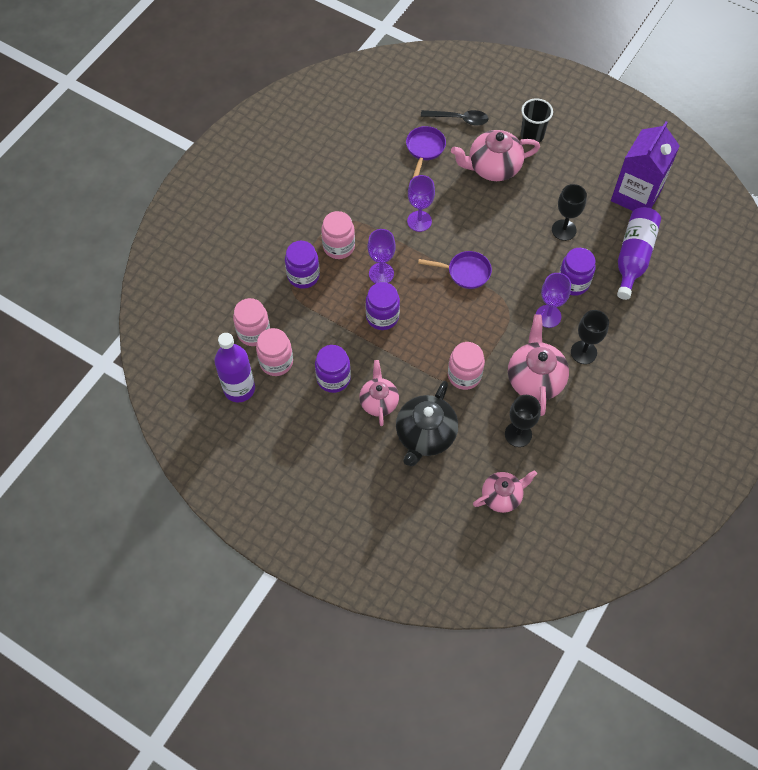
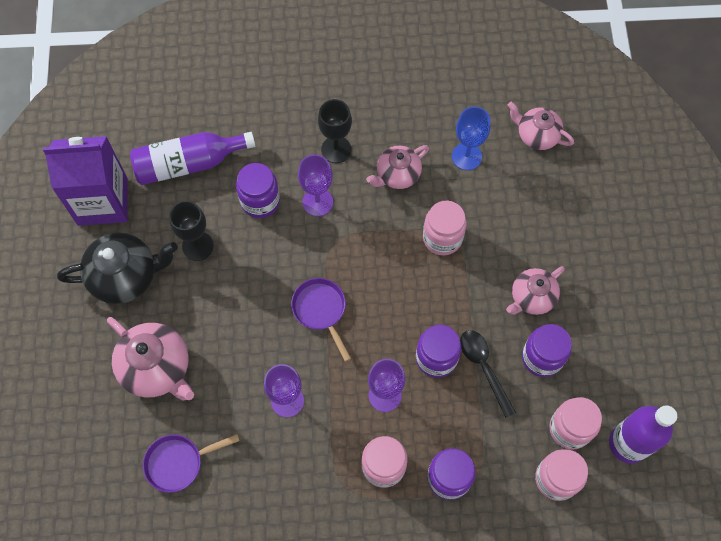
camera: 125 degrees left, 5 degrees up
(425, 435) = (532, 233): black teapot -> black teapot (125, 276)
(459, 119) = (105, 452): black spoon -> black spoon (484, 368)
(518, 434) = (466, 156): black goblet -> blue goblet
(532, 135) = (80, 353): black cup -> none
(535, 379) = (397, 175): pink teapot -> pink teapot, size x0.65

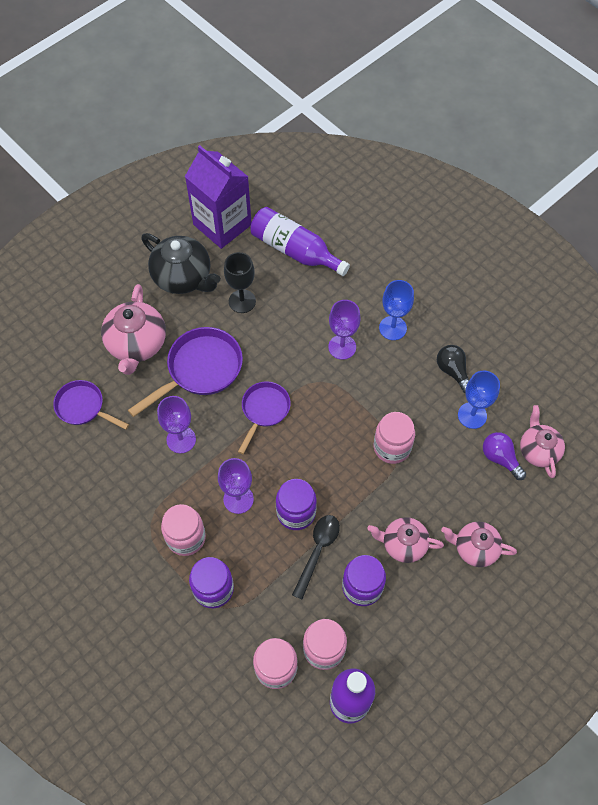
camera: 50 degrees right, 5 degrees down
(233, 333) = (200, 370): none -> purple pan
(260, 201) = (309, 312): purple jar -> none
(336, 149) = (392, 328): black goblet -> blue goblet
(397, 175) = (412, 381): pink teapot -> pink teapot (475, 548)
(416, 138) = (452, 371): none -> black light bulb
(520, 167) = (500, 458): none -> purple light bulb

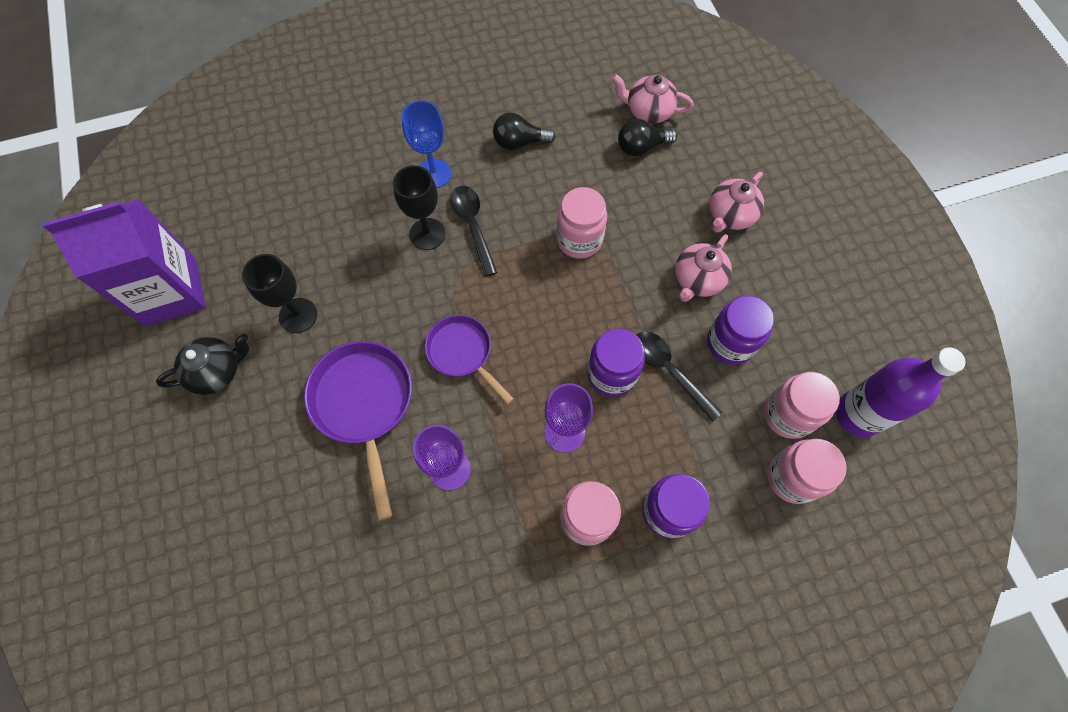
camera: 65 degrees left, 5 degrees up
(83, 407) = (332, 583): purple pan -> none
(137, 344) = (279, 471): pink teapot -> none
(183, 277) = (216, 371): black teapot -> black teapot, size x0.65
(295, 250) = (267, 226): purple bottle -> none
(342, 347) = (427, 234): purple goblet -> black goblet
(364, 372) = (473, 226): none -> black spoon
(472, 415) = (580, 149): blue goblet -> none
(500, 458) = (641, 147): purple light bulb -> black light bulb

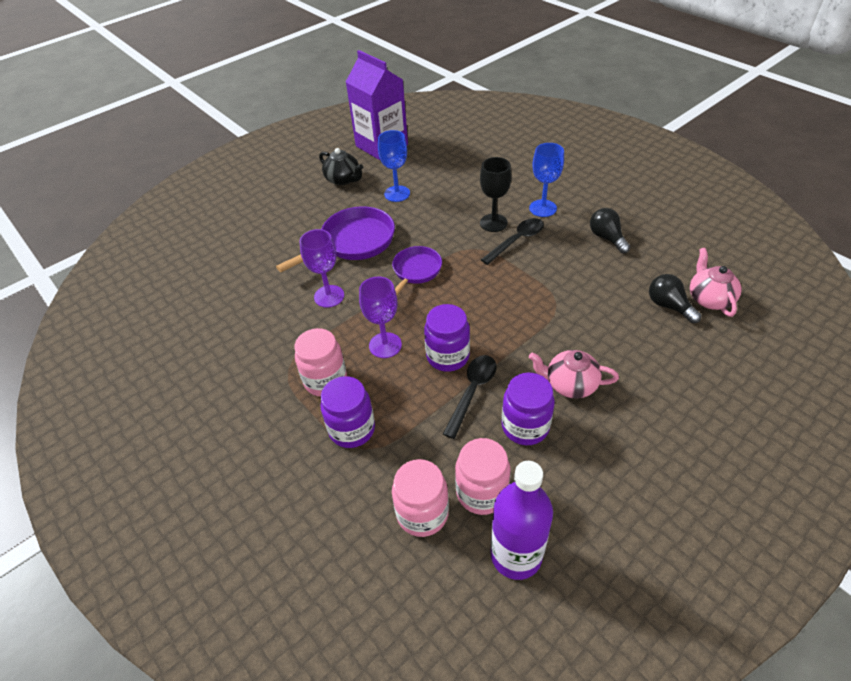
camera: 70 degrees right, 20 degrees down
(298, 315) = (397, 194): black goblet -> blue goblet
(579, 240) = (549, 299): pink jar -> none
(730, 215) = (654, 387): pink teapot -> none

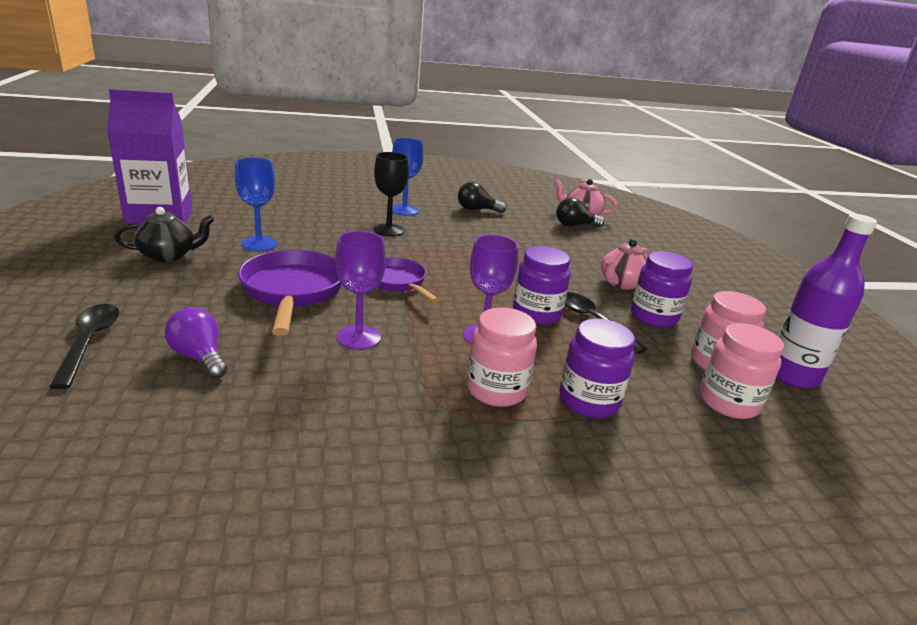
camera: 65 degrees left, 20 degrees down
(257, 259) = (199, 357): none -> purple light bulb
(516, 241) = (428, 233): black spoon -> black spoon (89, 342)

